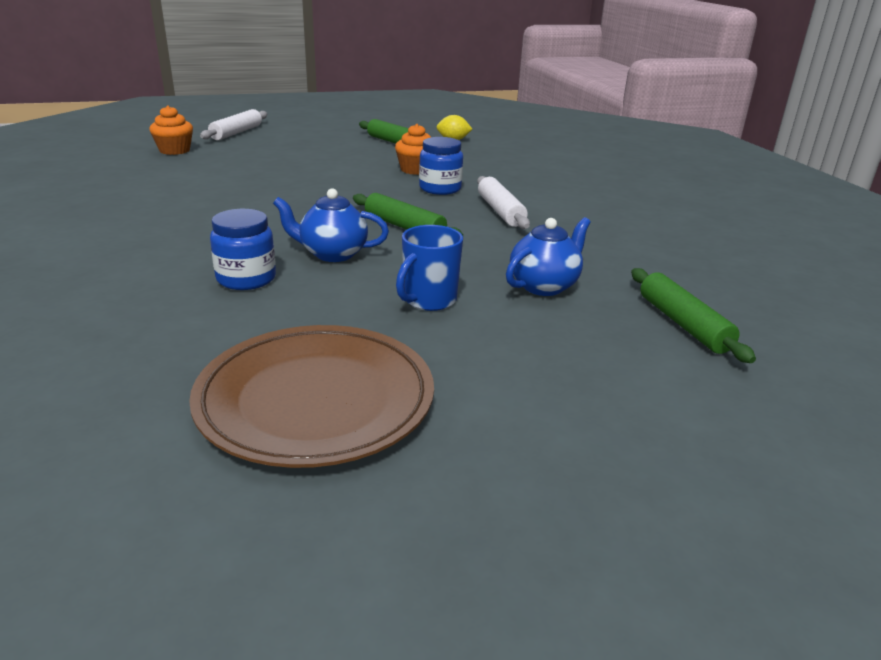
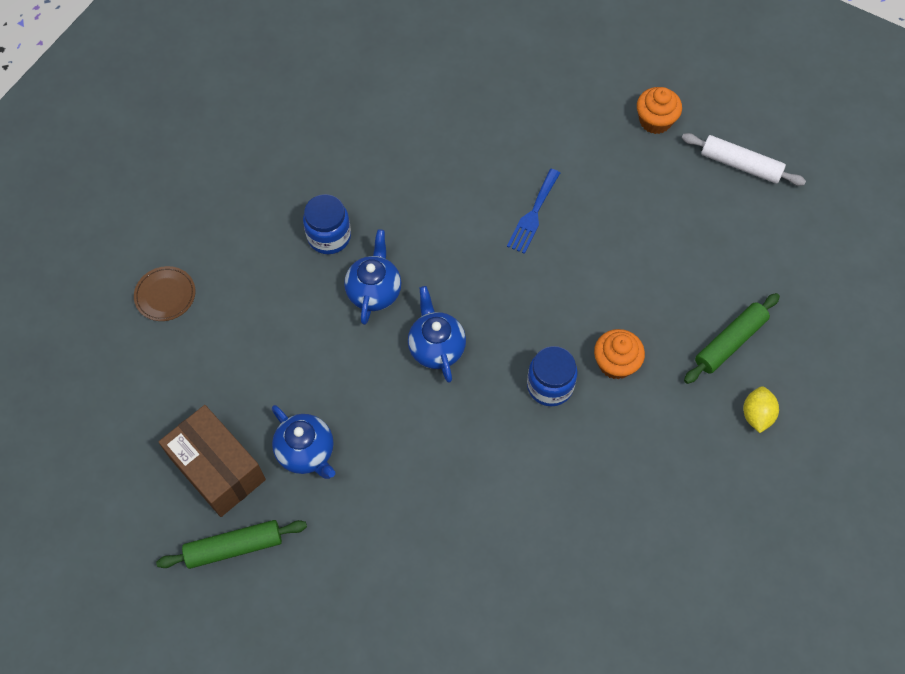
camera: 95 degrees right, 35 degrees up
(256, 189) = (533, 214): none -> blue fork
(316, 400) = (165, 295): brown plate -> brown plate, size x0.44
(404, 227) = (436, 347): green rolling pin -> blue teapot
(428, 300) = (286, 362): blue mug -> none
(500, 211) = (482, 440): white rolling pin -> none
(590, 340) = (217, 468): none -> brown box

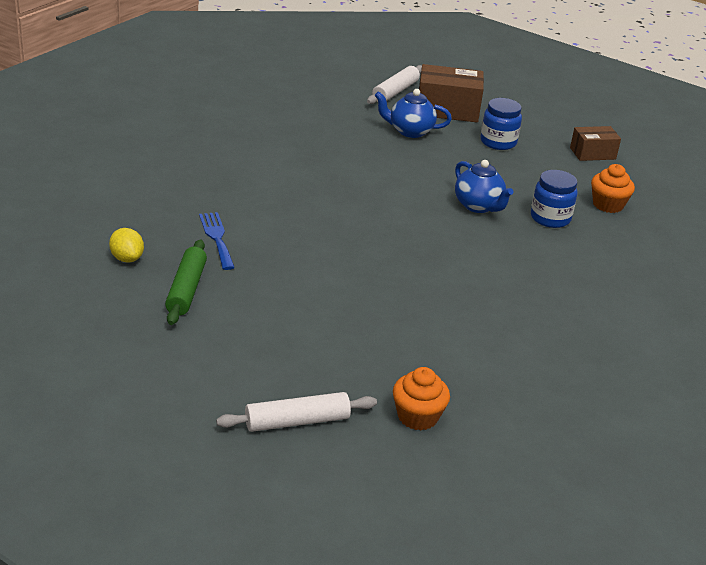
camera: 135 degrees right, 30 degrees down
(165, 295) = (592, 153): brown plate -> brown box
(234, 547) = (395, 92): green rolling pin -> white rolling pin
(436, 347) = (399, 198): blue teapot -> none
(533, 214) = (432, 295): blue fork -> blue fork (217, 238)
(550, 386) = (299, 212): blue jar -> blue jar (498, 142)
(615, 363) = (265, 241): orange cupcake -> orange cupcake (608, 205)

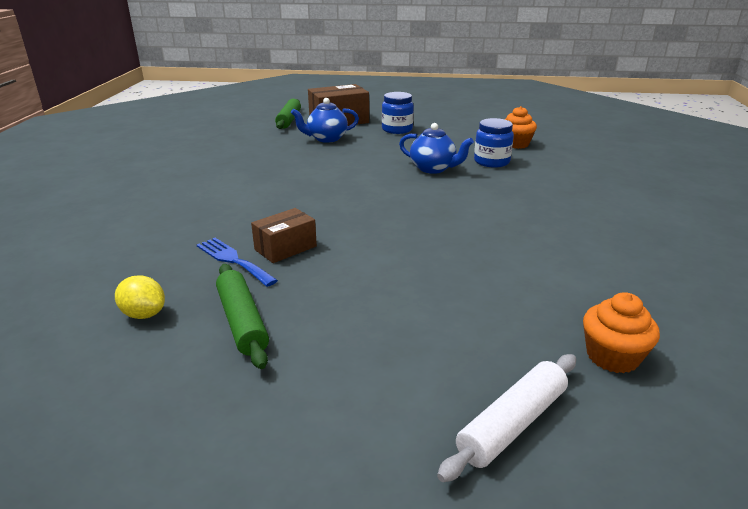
camera: 25 degrees left, 5 degrees down
(395, 92) = (289, 120): white rolling pin -> green rolling pin
(592, 153) = (465, 120): brown box -> brown box (285, 248)

